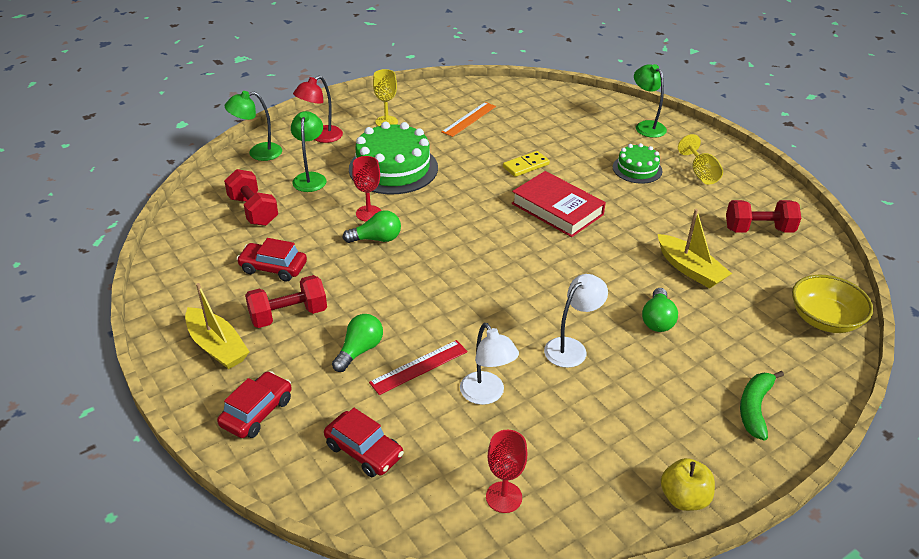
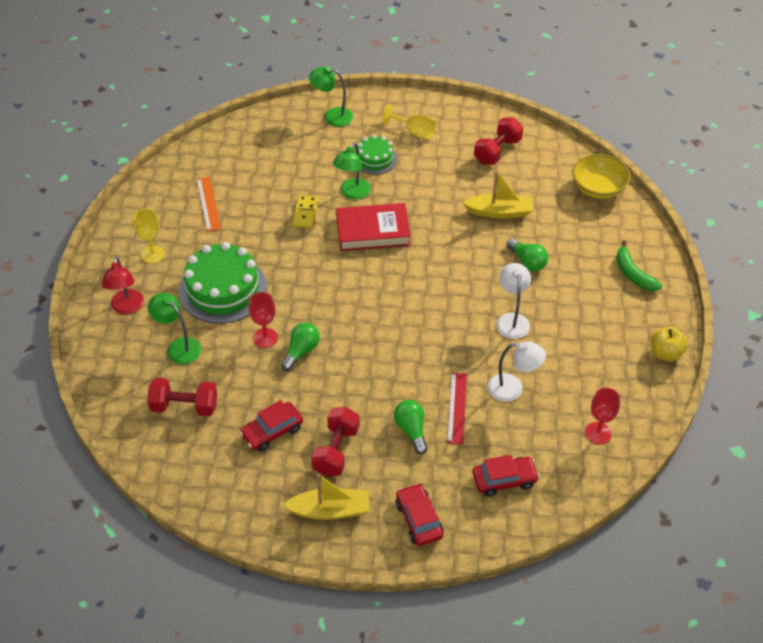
camera: 50 degrees left, 10 degrees up
(258, 153) = (103, 361): green lamp -> green lamp (352, 193)

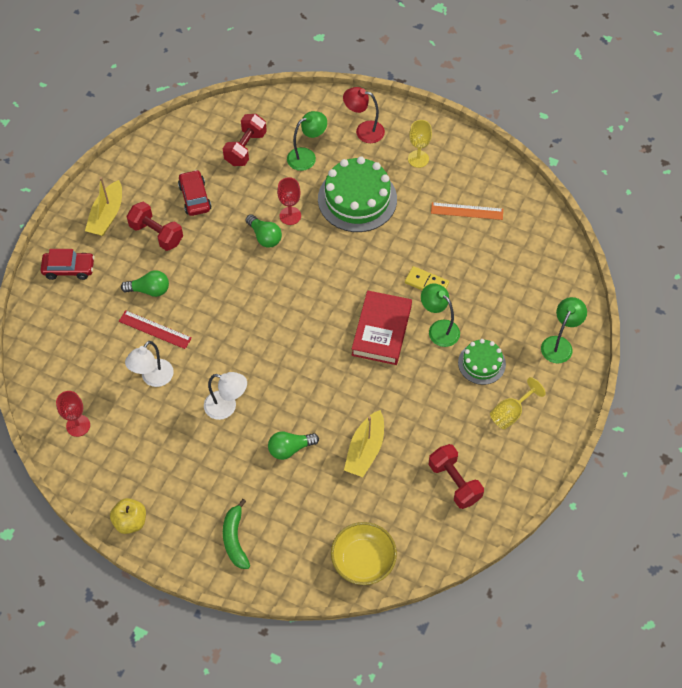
camera: 110 degrees right, 10 degrees up
(504, 480) = (71, 338): red car -> none
(633, 274) = (235, 539): green banana -> green banana turned 90 degrees counterclockwise

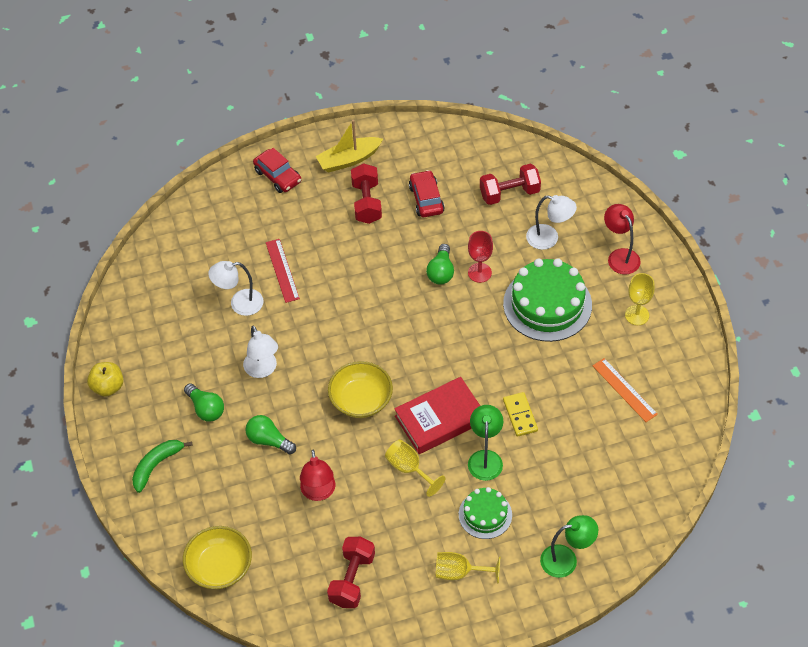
camera: 50 degrees right, 5 degrees down
(78, 425) = (154, 290): red goblet -> none
(149, 290) = (313, 239): green light bulb -> green light bulb (206, 409)
(195, 197) = (426, 199): red car -> red car turned 45 degrees counterclockwise
(307, 156) = (549, 239): green lamp -> white lamp
(317, 365) = (361, 400): none -> yellow bowl
(365, 450) = (318, 492): yellow boat -> red lamp
(402, 379) = (409, 468): none -> yellow goblet

